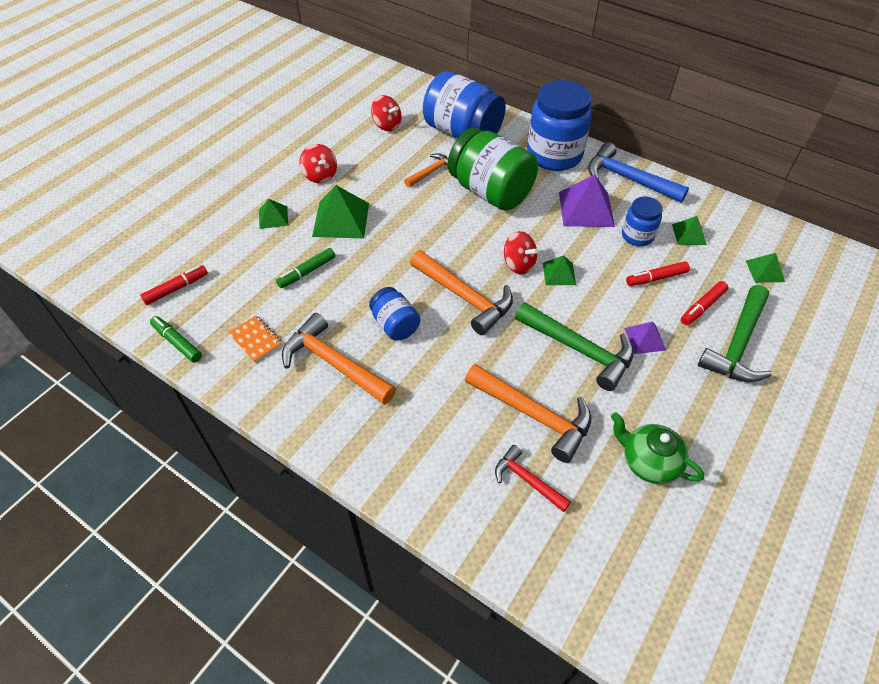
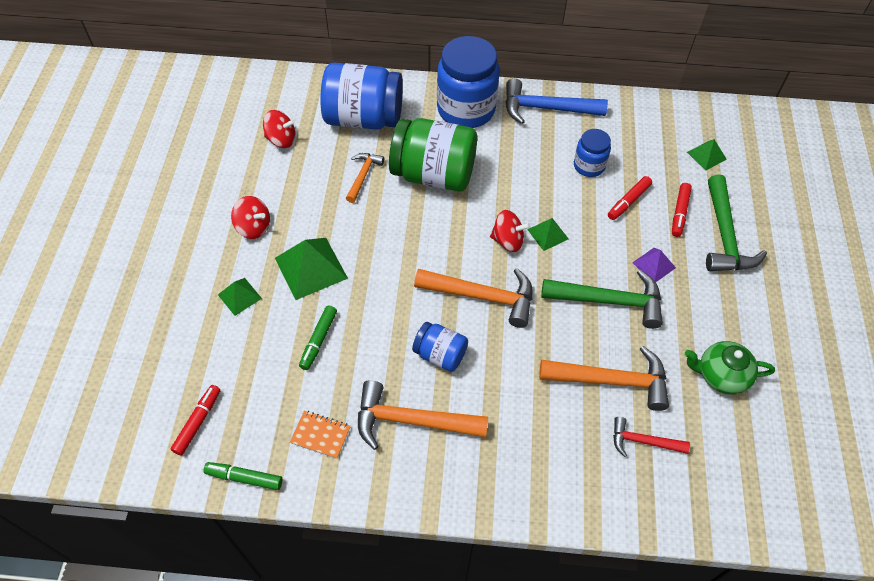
camera: 30 degrees left, 5 degrees up
(586, 209) = (530, 156): purple pyramid -> none
(689, 234) = (629, 145): green pyramid -> none

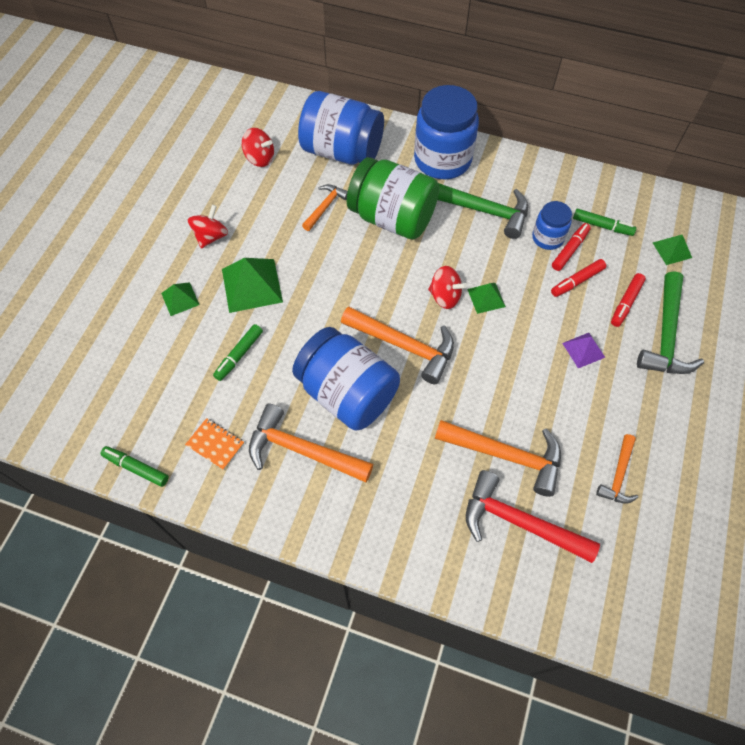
camera: 15 degrees right, 5 degrees up
(198, 422) = (110, 407): red marker -> red marker (570, 250)
(253, 227) = (211, 236): red spinning top -> red spinning top turned 105 degrees counterclockwise
(440, 355) = (347, 393): blue jar -> blue jar, size x1.91
(546, 108) = (522, 173): blue hammer -> none
(609, 301) = (527, 376): green hammer -> green hammer (482, 210)
(636, 145) = (602, 226): none -> green marker
(643, 441) = (519, 522): red hammer -> red hammer, size x1.75
(721, 375) = (618, 475): green teapot -> orange hammer

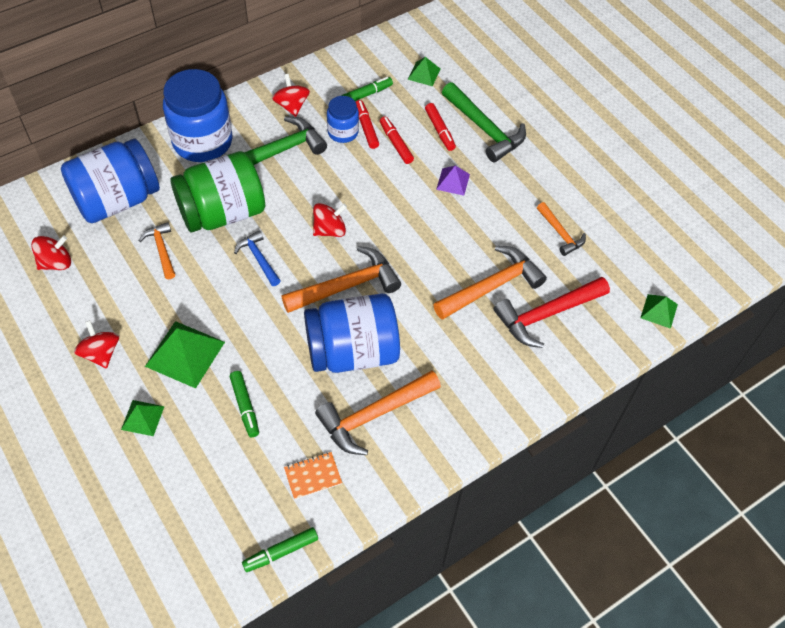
camera: 55 degrees left, 5 degrees down
(373, 270) = (259, 259): none -> blue hammer
(486, 297) = (356, 205): green pyramid -> green pyramid (659, 311)
(535, 187) = (292, 106): none -> red spinning top
(577, 281) = (396, 143): red marker -> red marker turned 150 degrees clockwise

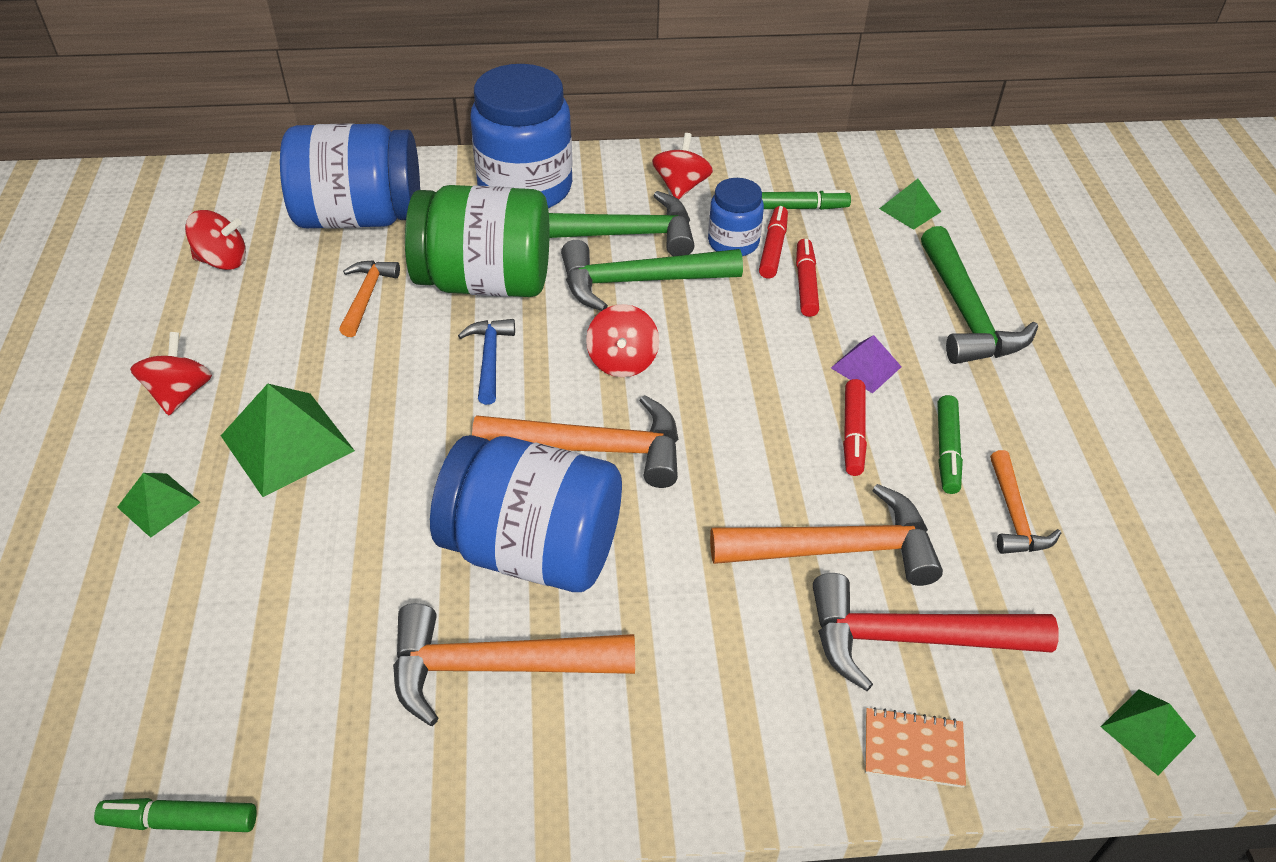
camera: 30 degrees right, 10 degrees down
(245, 406) = (310, 556): green marker -> green marker (947, 450)
(308, 178) = (639, 282): none -> green hammer
(313, 476) = (326, 718): orange notebook -> orange notebook (913, 749)
(329, 230) = (622, 361): red spinning top -> red spinning top turned 90 degrees clockwise
(440, 130) = (888, 290): red marker -> red marker (853, 433)

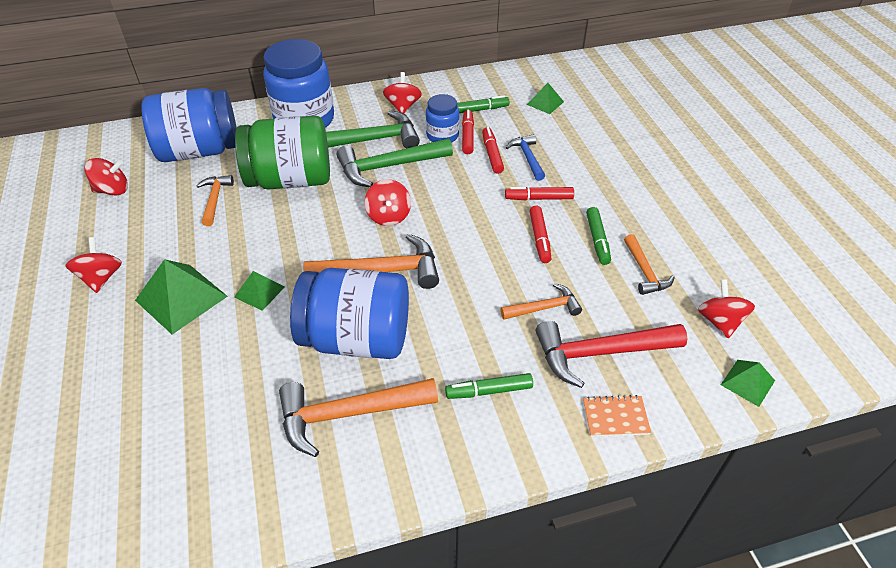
camera: 10 degrees left, 0 degrees up
(158, 504) = (101, 350): green pyramid -> green pyramid (259, 292)
(180, 821) = (160, 548): green marker -> green marker (489, 391)
(489, 359) = (304, 227): blue hammer -> blue hammer (527, 158)
(836, 549) = (544, 308): orange hammer -> orange hammer, size x0.57
(866, 367) = (539, 198): purple pyramid -> red marker
(965, 313) = (591, 158): green hammer -> none
(1122, 620) = (719, 321): none -> red spinning top

